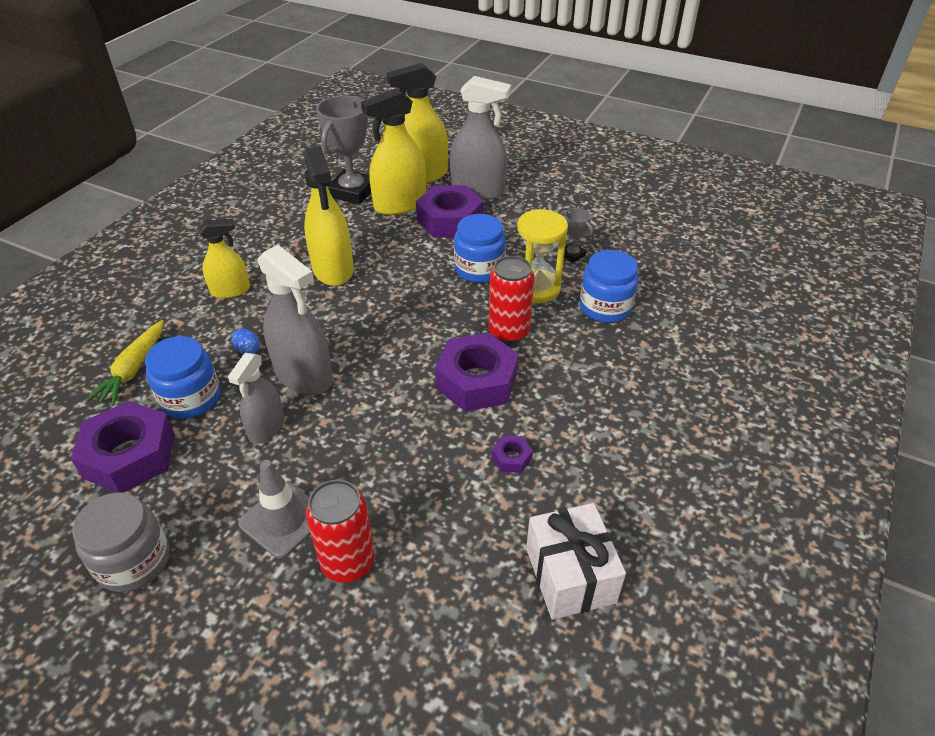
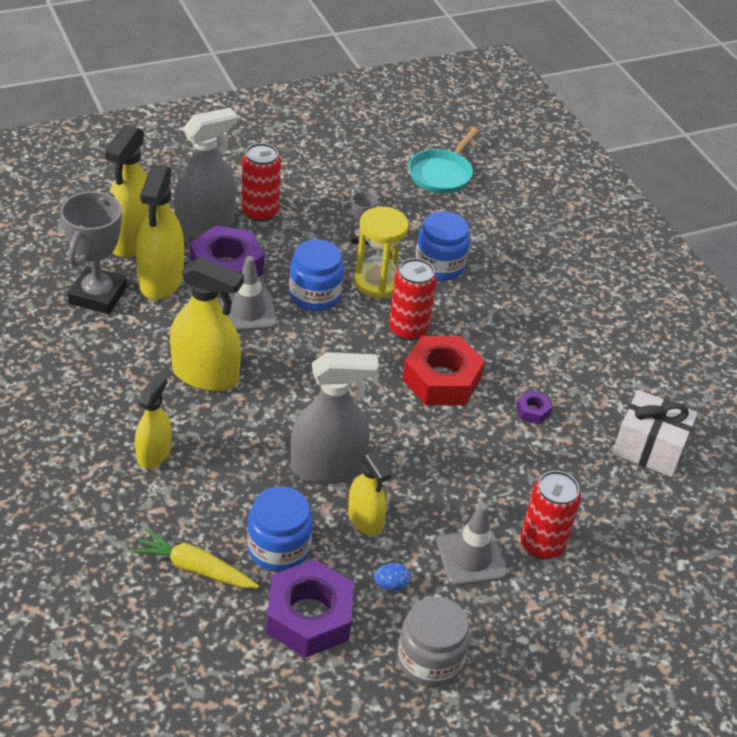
camera: 55 degrees left, 0 degrees up
(134, 369) = (195, 568): yellow carrot -> yellow carrot turned 150 degrees clockwise
(248, 350) = (255, 484): blue egg -> blue egg (391, 584)
(266, 427) = (365, 519): grey spray bottle -> yellow spray bottle
(352, 192) = (98, 295): grey trophy -> grey trophy turned 45 degrees clockwise
(419, 252) = (248, 312): none -> grey traffic cone
(476, 381) = (441, 379): purple nut -> red nut
(526, 202) = (260, 212): none -> red can
(710, 251) = (442, 174): none -> turquoise pan

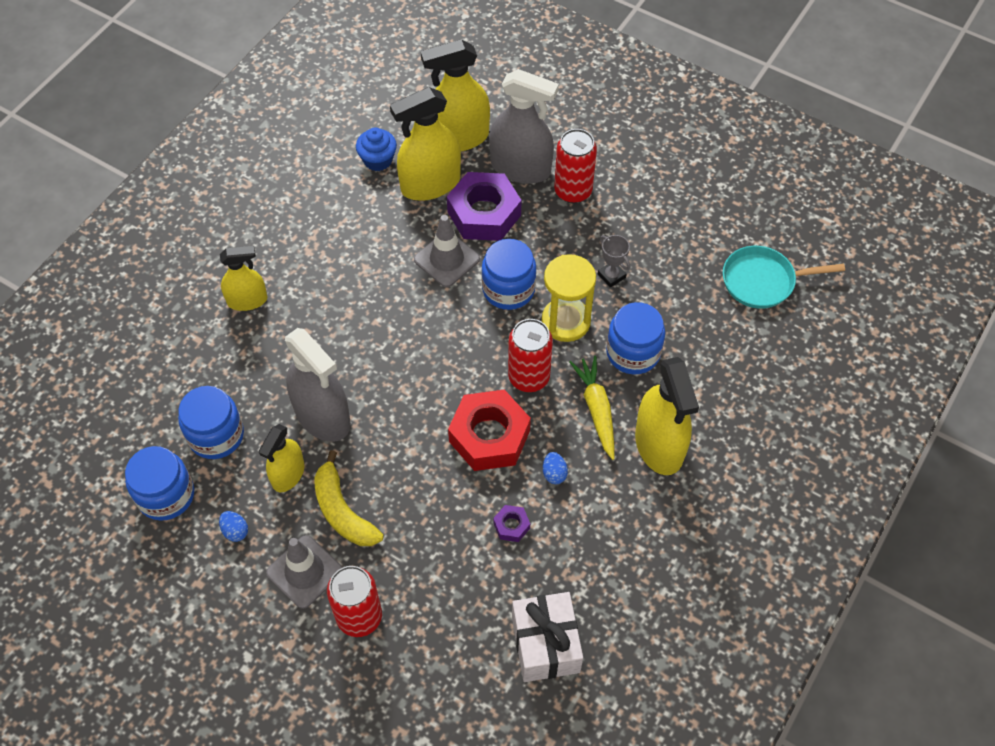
camera: 60 degrees right, 15 degrees up
(98, 295) = (378, 160): grey trophy -> blue cupcake
(195, 568) = (159, 396): yellow carrot -> yellow carrot (596, 410)
(205, 374) = (353, 278): yellow spray bottle -> yellow spray bottle (659, 445)
(309, 616) = (166, 495): purple nut -> blue jar
(430, 660) = (180, 601): grey jar -> none
(433, 503) = (343, 511): none -> yellow banana
(507, 363) = (554, 473): none -> blue egg

